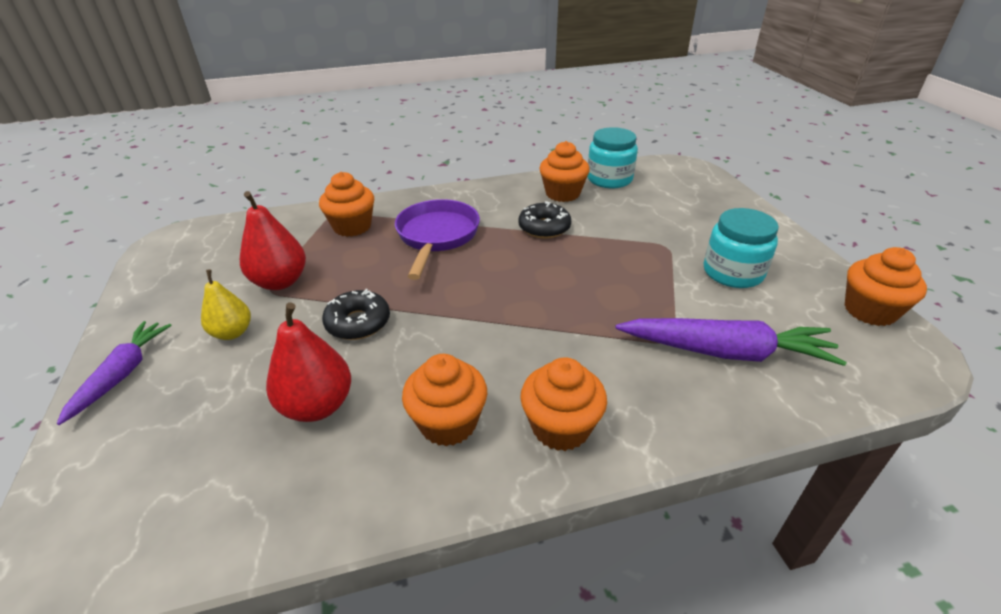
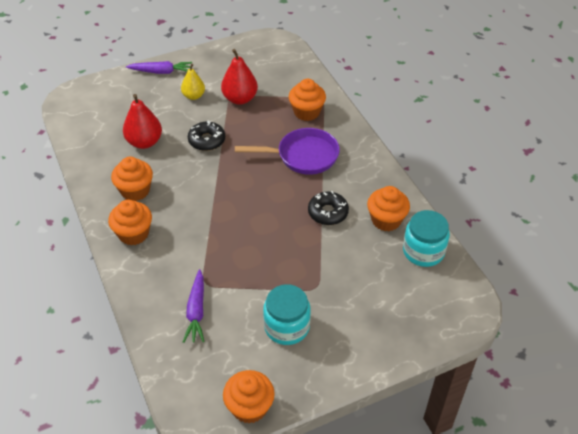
camera: 80 degrees right, 10 degrees up
(726, 352) = (196, 311): purple carrot -> purple carrot, size x0.64

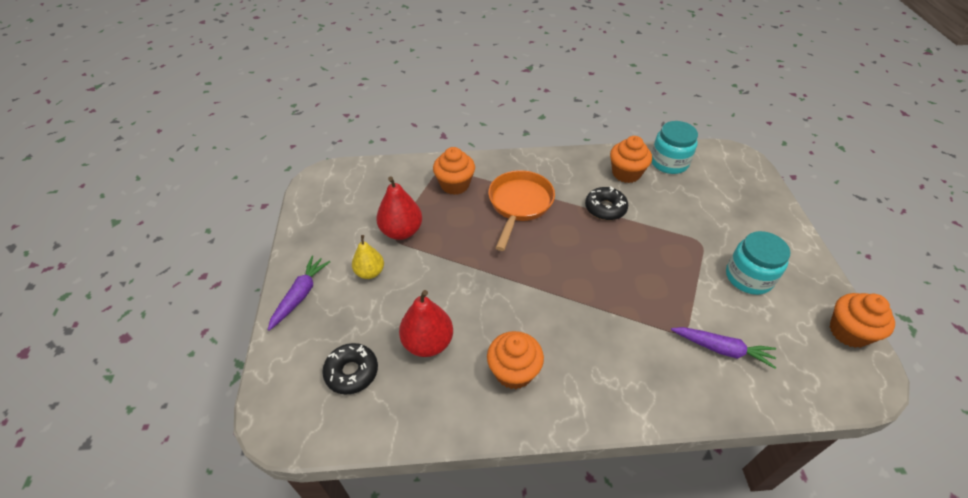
camera: 70 degrees left, 0 degrees up
(133, 234) = (589, 389): orange cupcake -> none
(207, 140) = (456, 278): black donut -> black donut (352, 372)
(303, 156) = (519, 205): purple pan -> orange pan

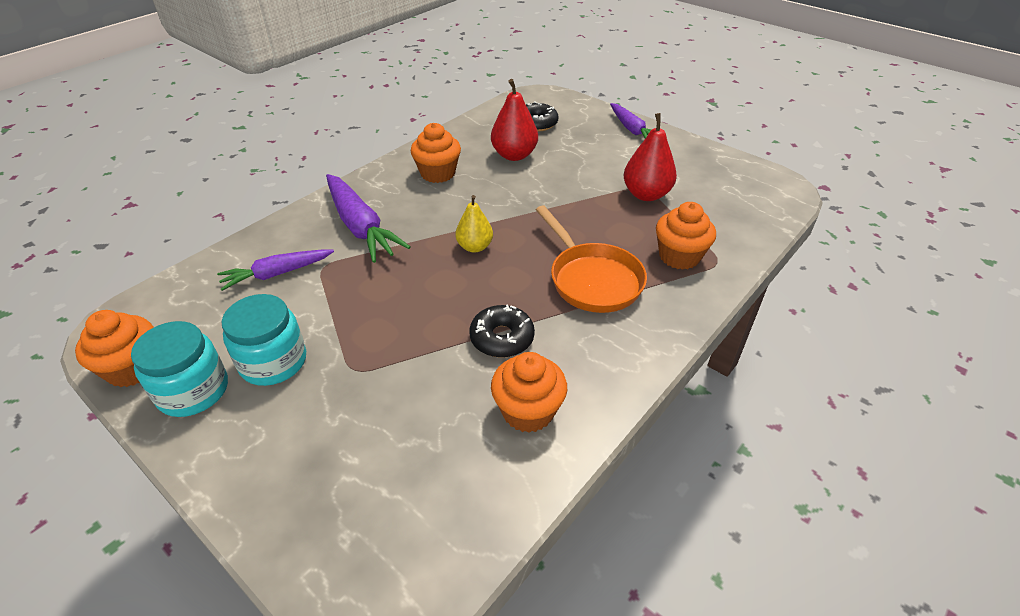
camera: 135 degrees right, 5 degrees down
(370, 272) = (616, 161): yellow pear -> yellow pear (474, 247)
(629, 354) = (360, 226): none -> purple carrot
(669, 162) = (487, 485): turquoise jar -> turquoise jar (193, 391)

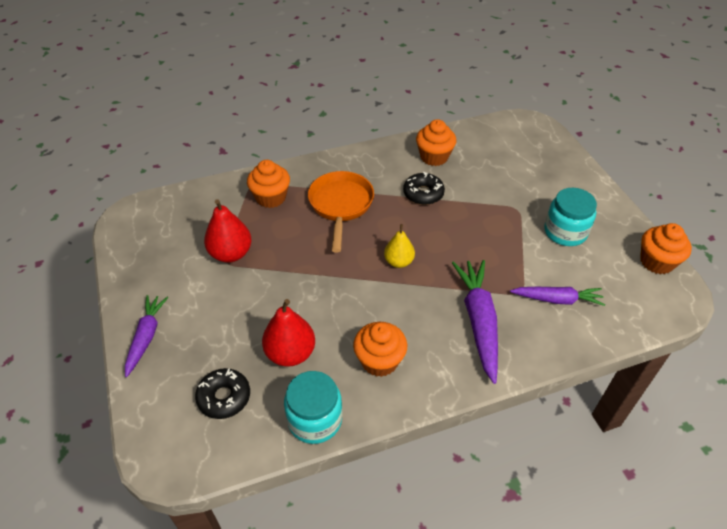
camera: 150 degrees left, 5 degrees up
(193, 391) = (614, 233): turquoise jar -> turquoise jar (315, 419)

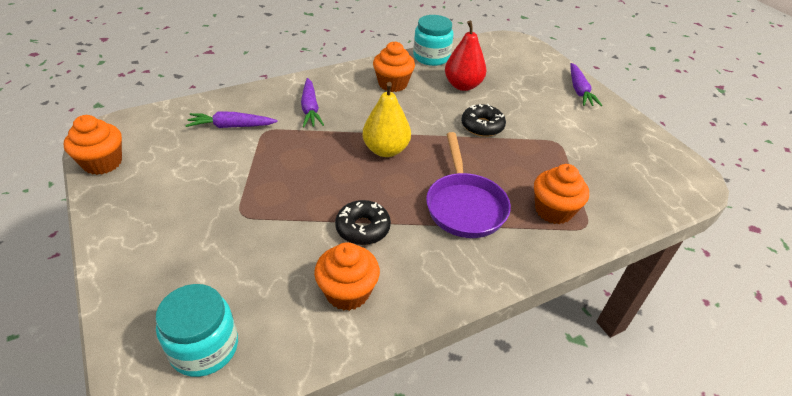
camera: 170 degrees right, 5 degrees down
(224, 397) = (498, 64): black donut -> black donut (482, 126)
(231, 253) = (557, 149): red pear -> none
(341, 205) = (464, 205): orange pan -> purple pan
(399, 262) = (386, 150): yellow pear -> yellow pear, size x1.51
(478, 321) = (310, 109): purple carrot -> purple carrot, size x0.64
(565, 232) = (191, 189): turquoise jar -> turquoise jar (204, 347)

